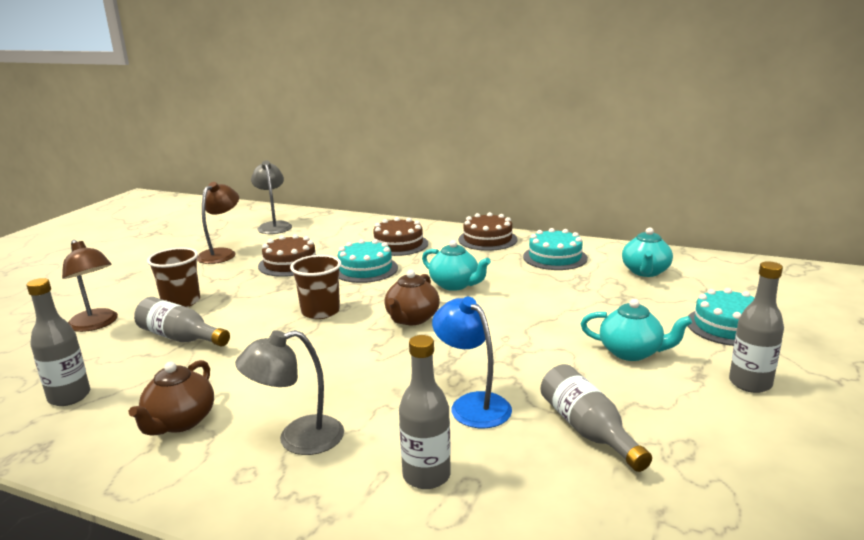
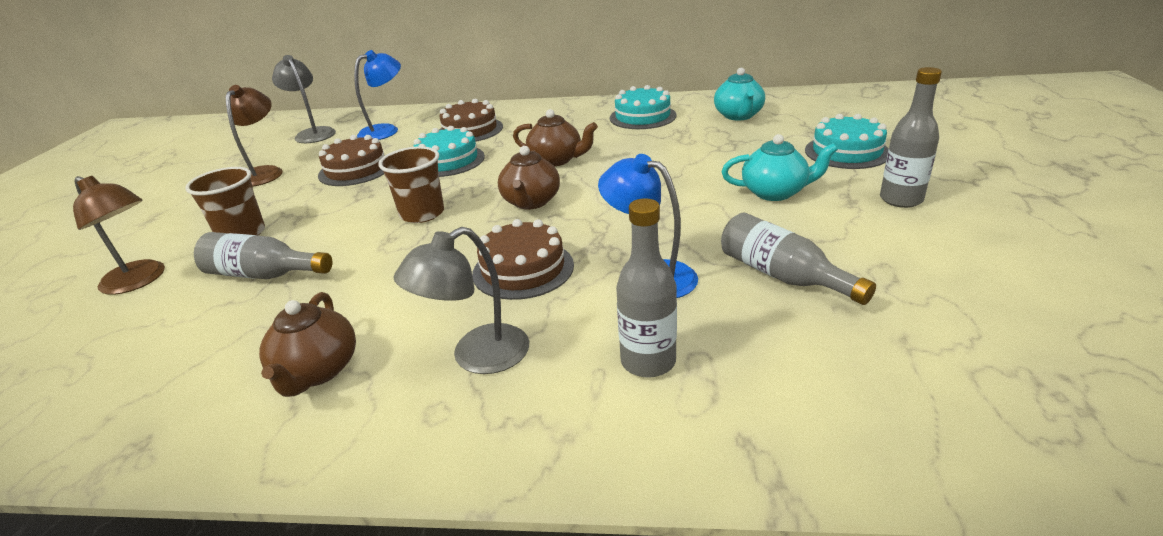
camera: 15 degrees left, 10 degrees up
(69, 397) = (147, 375): grey bottle -> none
(331, 233) = (386, 130): none -> blue lamp
(455, 285) = (556, 160): turquoise teapot -> brown teapot
(487, 239) = (563, 110): brown cake -> brown cake (523, 269)

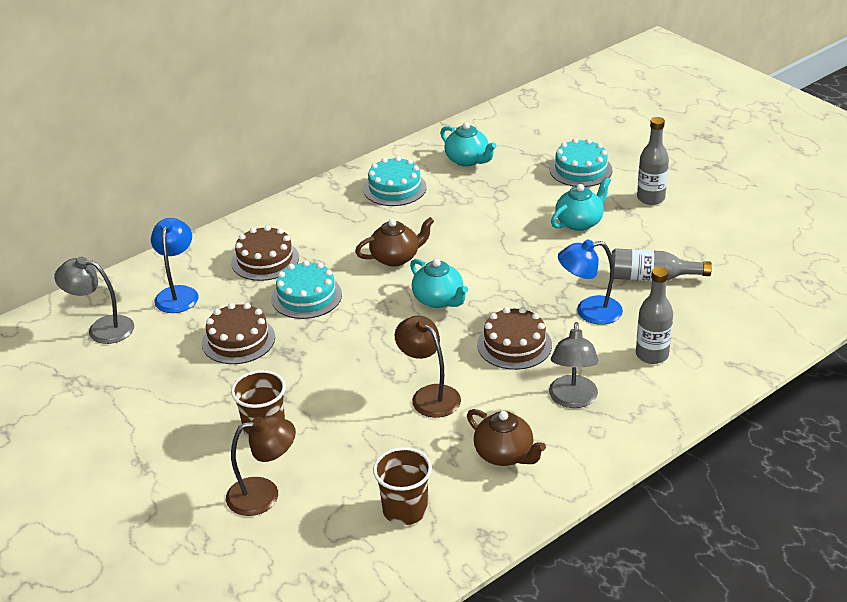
camera: 45 degrees left, 5 degrees up
(264, 173) = (151, 383): brown lamp -> brown lamp (429, 395)
(264, 274) = (351, 438): grey bottle -> none
(422, 214) = (376, 345): brown cup -> brown cup (405, 510)
(531, 202) = (438, 300): brown teapot -> turquoise teapot

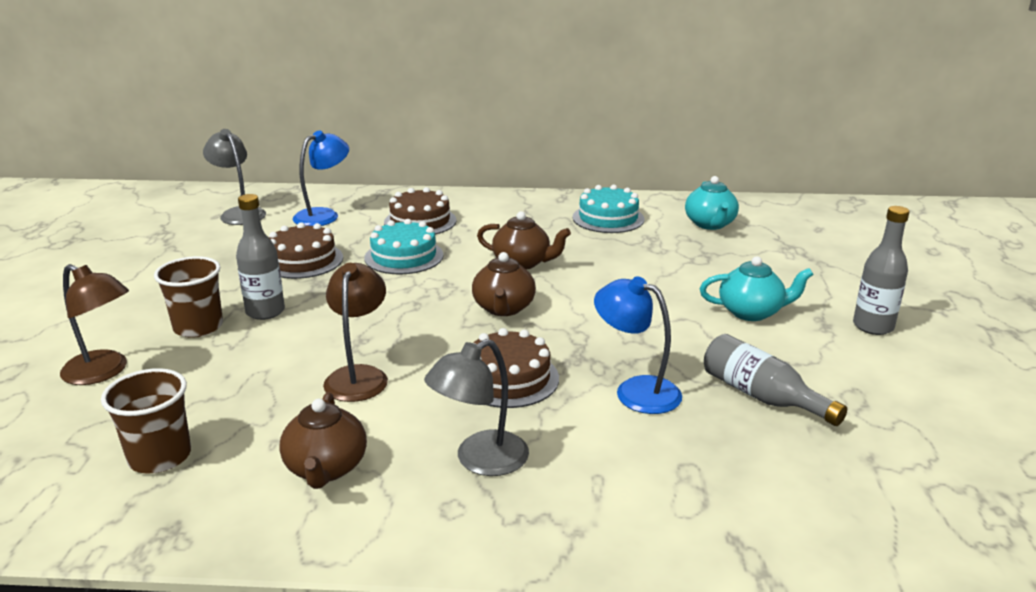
camera: 40 degrees right, 10 degrees down
(438, 300) = (503, 308): turquoise teapot -> brown teapot
(580, 169) = (821, 272): turquoise cake -> none
(652, 355) = (642, 470): grey bottle -> grey bottle (265, 312)

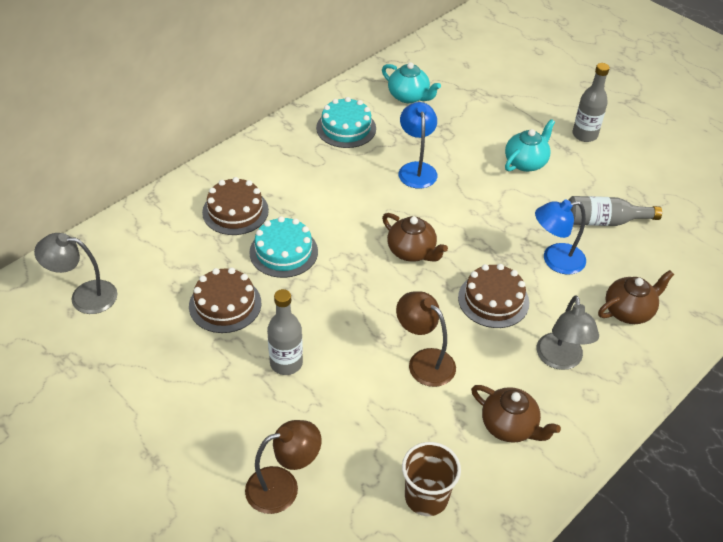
camera: 50 degrees left, 20 degrees up
(198, 327) = (269, 408): brown cup -> none
(324, 215) = (155, 252): blue lamp -> blue lamp (416, 169)
(522, 263) = (362, 205): brown teapot -> brown teapot (629, 311)

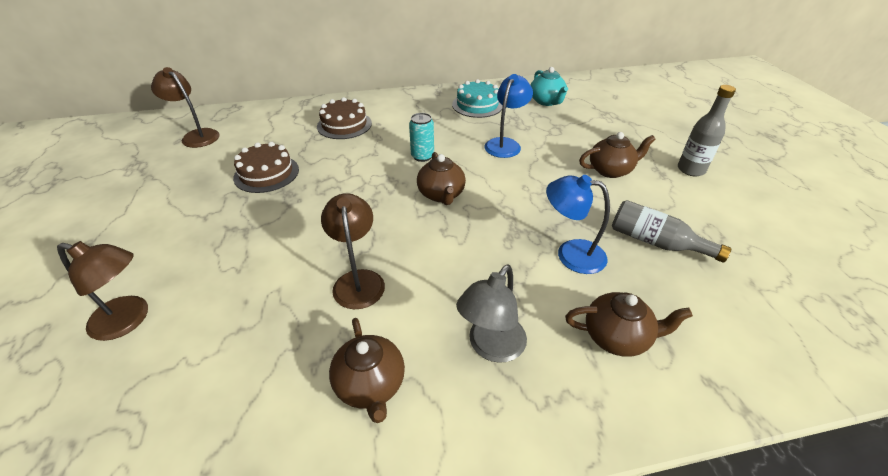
camera: 35 degrees right, 5 degrees down
(84, 296) = (196, 136): grey lamp -> brown lamp
(283, 252) = (345, 158): turquoise cake -> none
(286, 363) = (254, 229): grey bottle -> none
(355, 217) = (422, 156): none -> turquoise can
(426, 497) = (215, 407): brown cup -> none
(493, 300) = (475, 260): brown cake -> none
(526, 162) = (610, 170): turquoise teapot -> brown teapot

